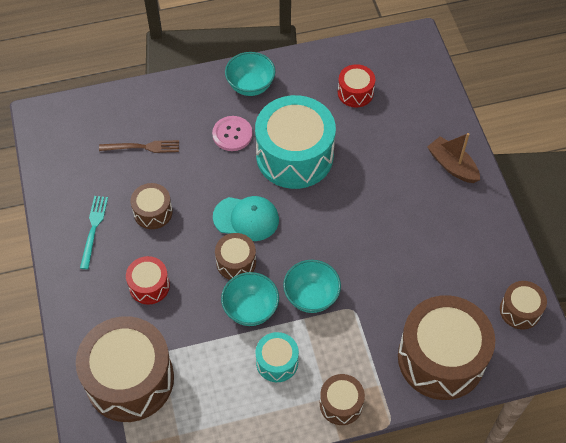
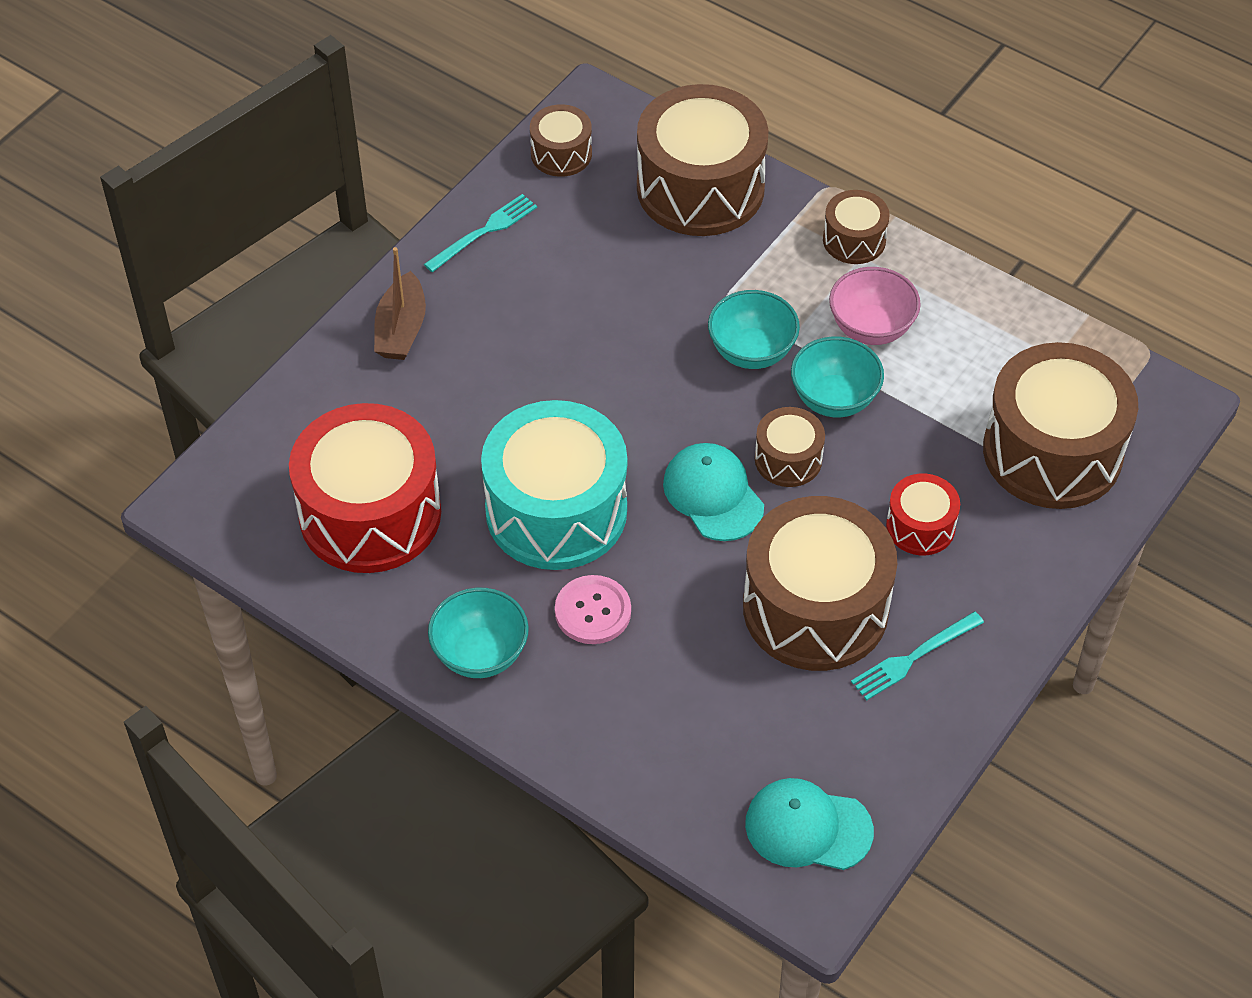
camera: 130 degrees left, 5 degrees down
(67, 135) = (808, 827): none -> turquoise cap
(142, 147) = (727, 708): brown fork -> none
(153, 212) = (815, 608): brown drum -> brown drum, size x2.06
(277, 362) = (871, 328): turquoise drum -> pink bowl
(355, 93) = (370, 513): red drum -> red drum, size x2.06
(489, 238) = (484, 232): none -> turquoise fork

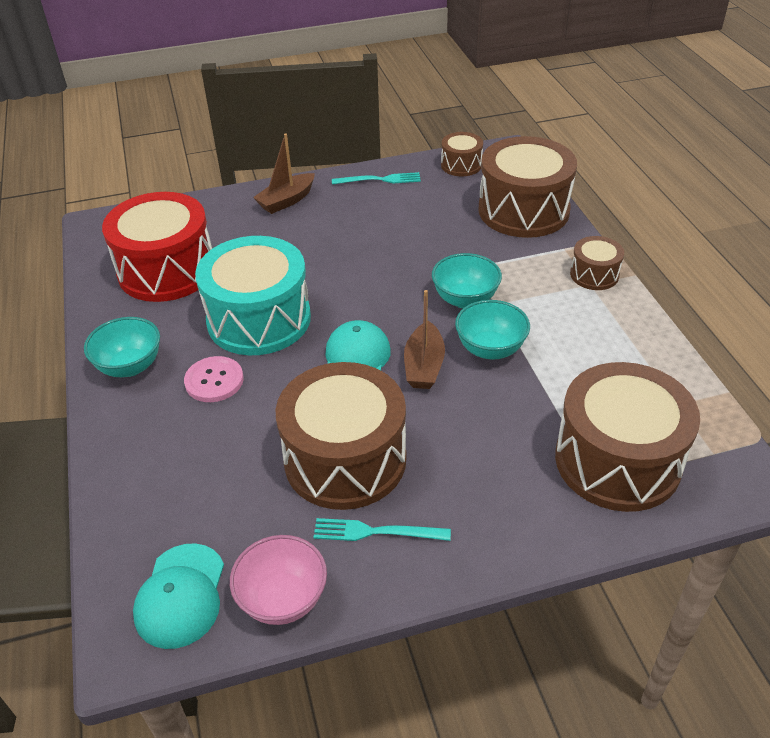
camera: 40 degrees right, 10 degrees down
(788, 459) = (424, 366): brown drum -> brown boat
(808, 827) = (181, 595): turquoise cap -> turquoise cap turned 135 degrees counterclockwise
(871, 328) = (556, 324): pink bowl -> pink bowl (283, 599)
(920, 526) = (470, 452): red drum -> none

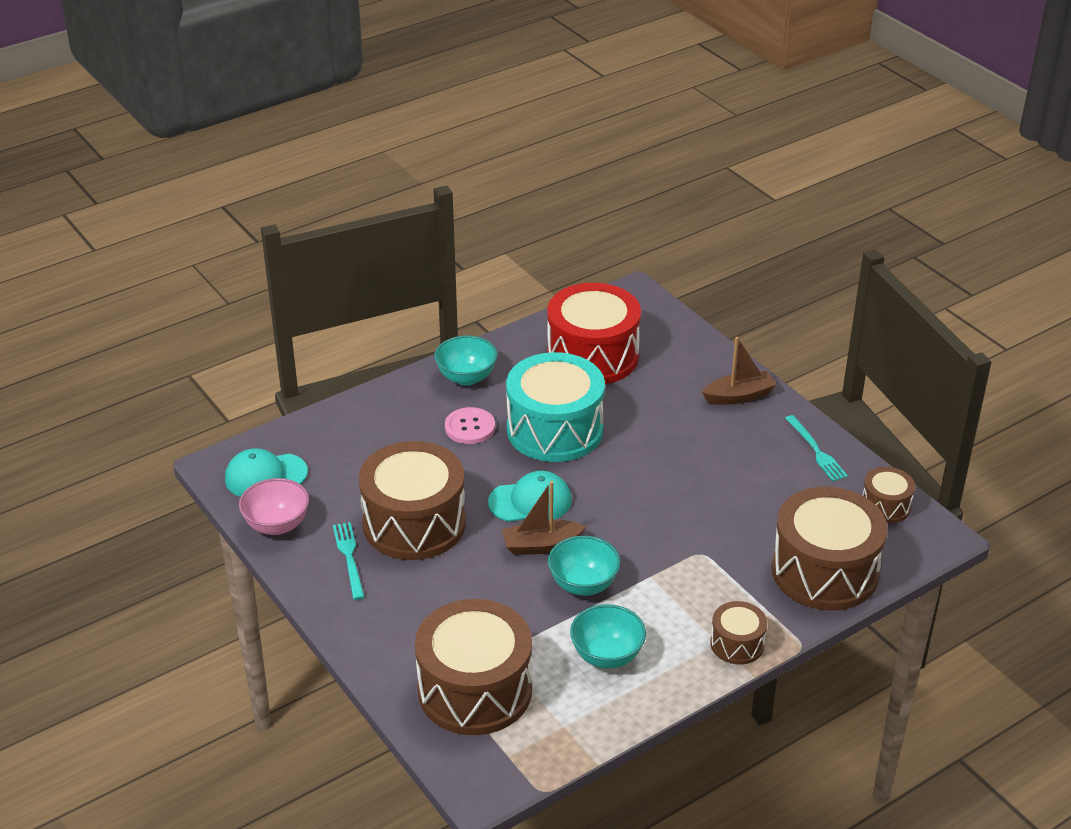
camera: 70 degrees right, 5 degrees down
(286, 201) = (739, 396): brown boat -> brown boat turned 135 degrees clockwise
(465, 299) = (647, 554): turquoise bowl -> turquoise bowl (607, 655)

